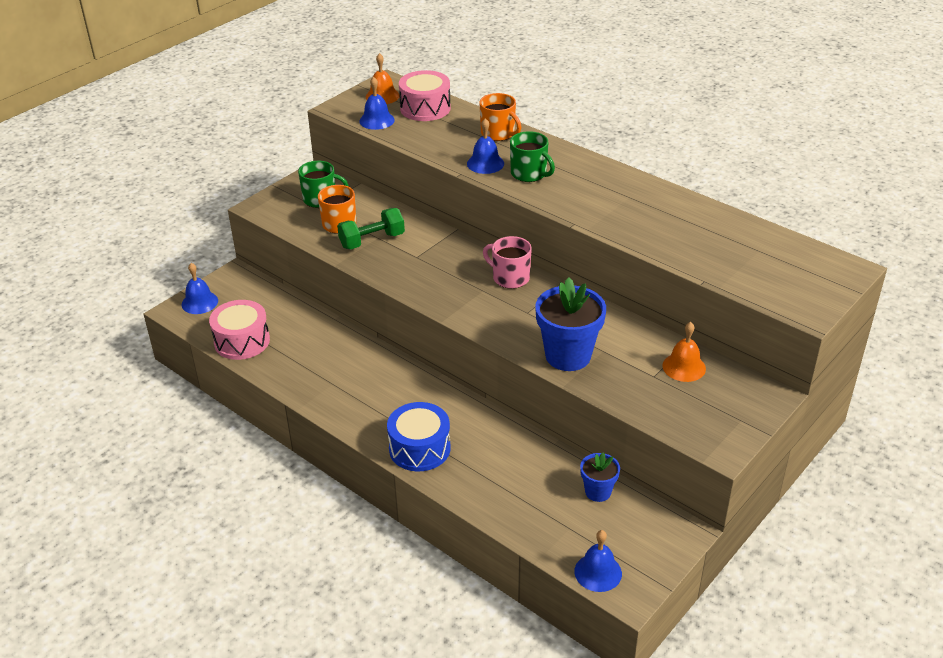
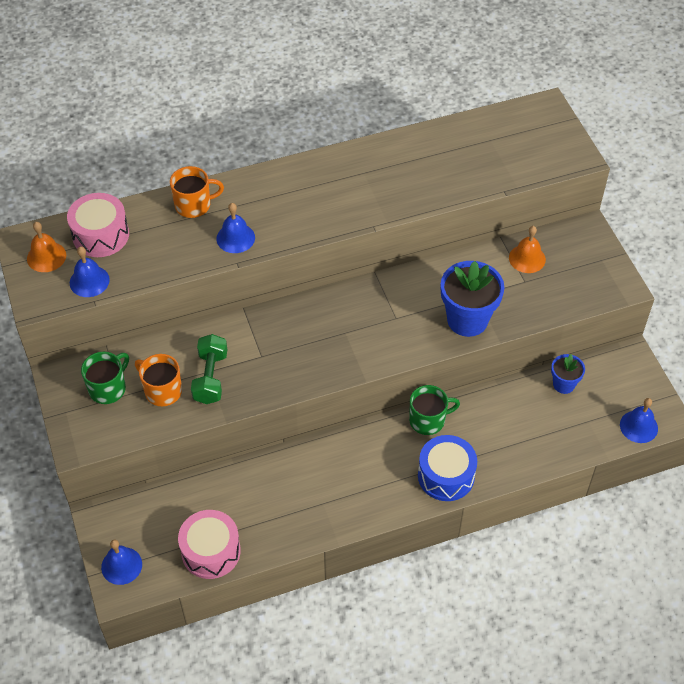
camera: 60 degrees left, 15 degrees up
(510, 278) = (342, 306): pink mug -> none
(529, 174) = (277, 217): green mug -> green mug (428, 420)

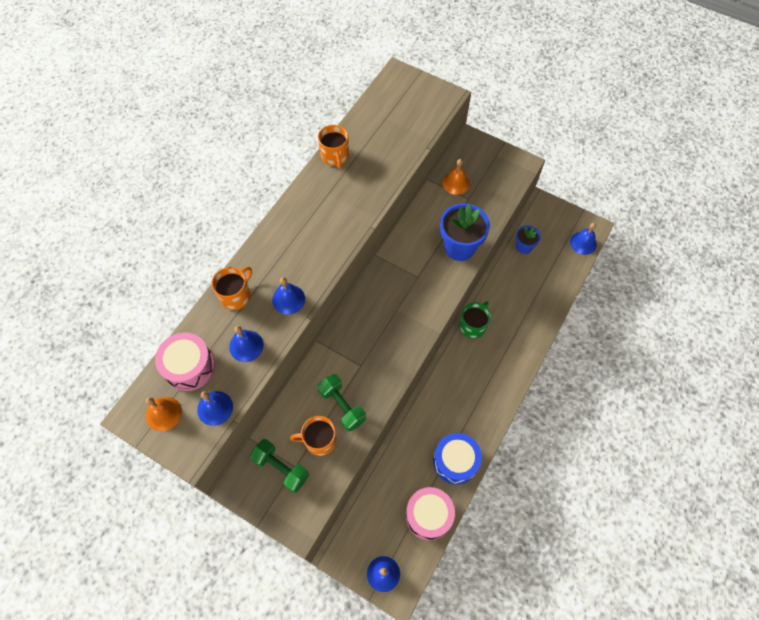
camera: 40 degrees left, 10 degrees up
(108, 388) = (281, 468): green mug -> green dumbbell
(162, 251) = (246, 346): none -> blue bell
(403, 144) = (335, 156): none -> orange mug
(446, 476) = (514, 353): blue drum -> blue drum (455, 461)

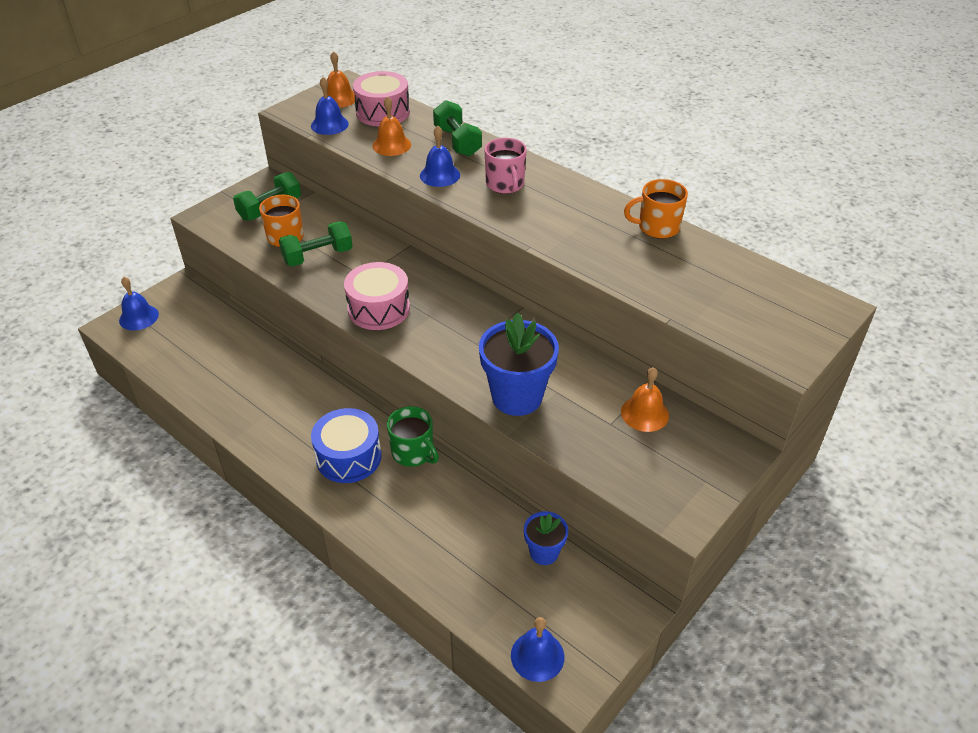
camera: 100 degrees right, 20 degrees down
(236, 295) = (457, 142): orange mug -> green dumbbell
(246, 346) = (391, 145): blue bell -> orange bell
(296, 252) = (505, 184): none -> pink mug
(428, 515) = (176, 362): pink drum -> pink drum (379, 309)
(455, 461) = (227, 398): blue drum -> blue drum (348, 457)

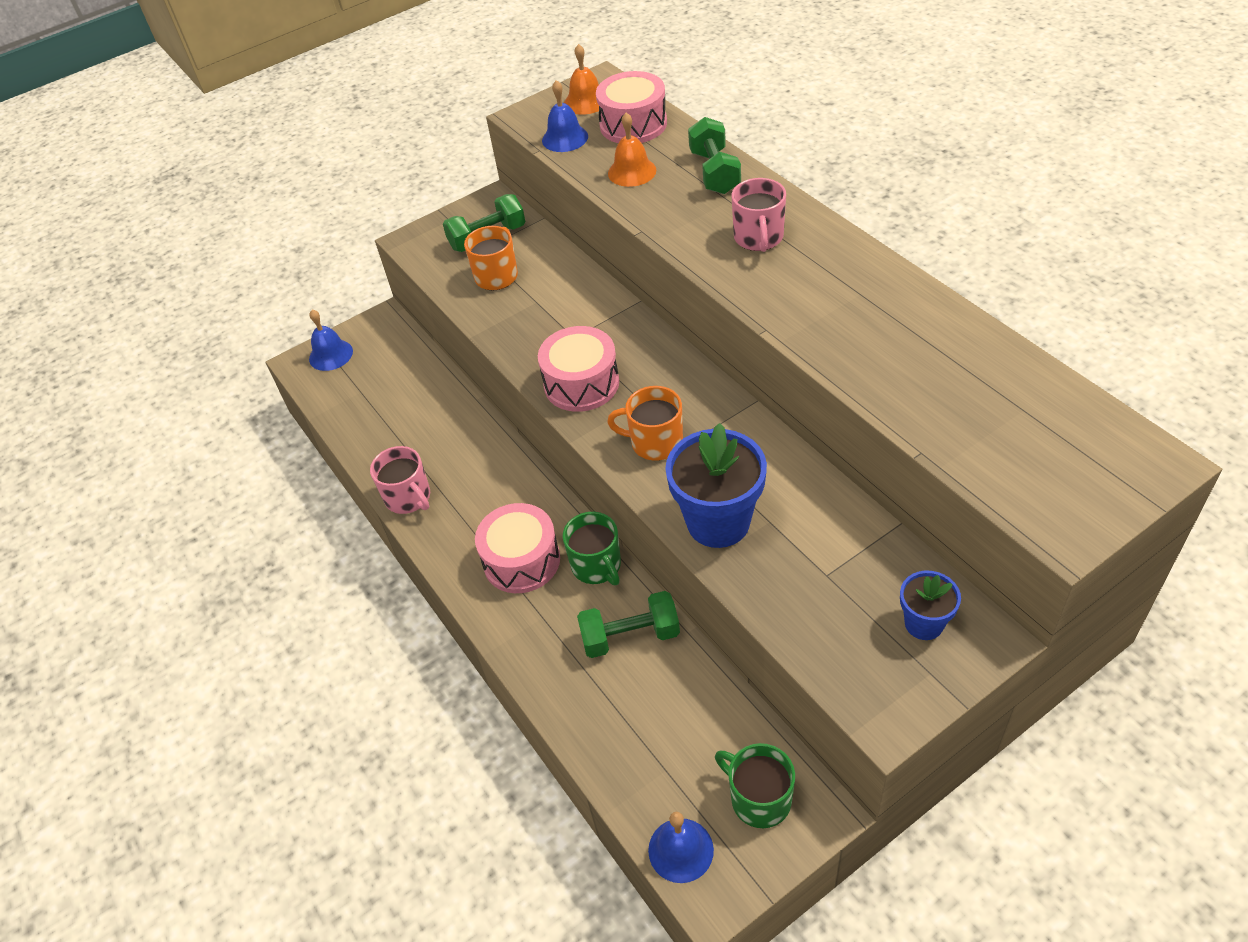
camera: 20 degrees right, 5 degrees up
(237, 421) = (409, 498): none -> pink mug
(318, 256) = (527, 306): green dumbbell -> green dumbbell (630, 636)
(348, 457) = (521, 560): blue drum -> pink drum
(440, 175) = (680, 218): blue bell -> none
(544, 552) = (721, 720): blue flower pot -> blue flower pot (924, 623)
(588, 606) = (759, 798): none -> green mug
(644, 413) = (875, 567): orange bell -> none
(657, 227) = (942, 317): orange mug -> orange mug (655, 442)

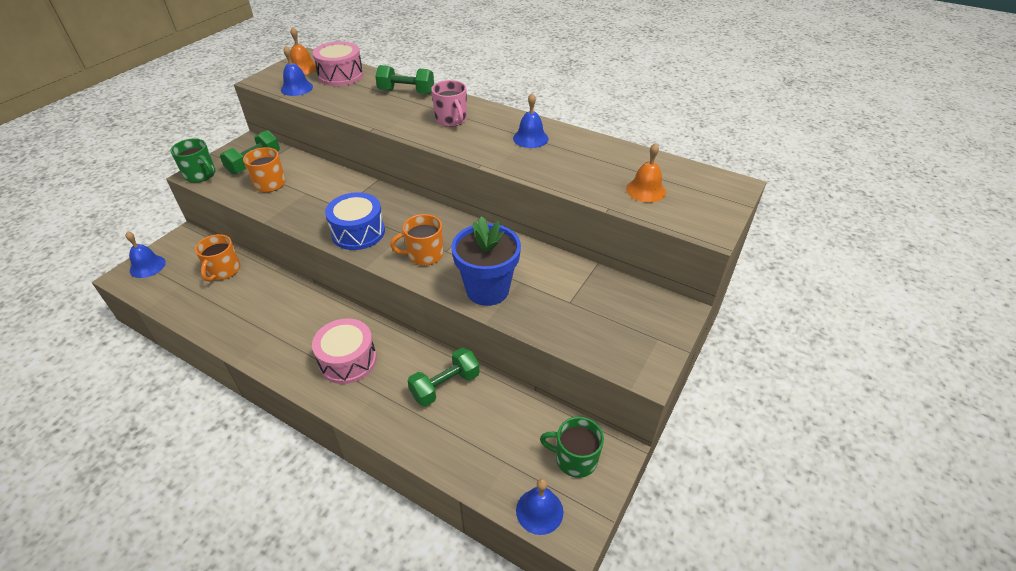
camera: 30 degrees left, 5 degrees down
(409, 498) = (245, 343): pink mug -> none
(415, 384) = (223, 271): none -> orange mug
(581, 383) = (358, 232): pink drum -> blue drum
(597, 566) = (403, 349): green mug -> green mug (201, 175)
(632, 171) = (351, 99): orange bell -> orange bell (646, 190)
(714, 172) = (406, 92): green dumbbell -> green dumbbell turned 45 degrees counterclockwise
(863, 297) = (530, 138): none -> blue bell
(924, 623) = (640, 313): blue flower pot -> none

